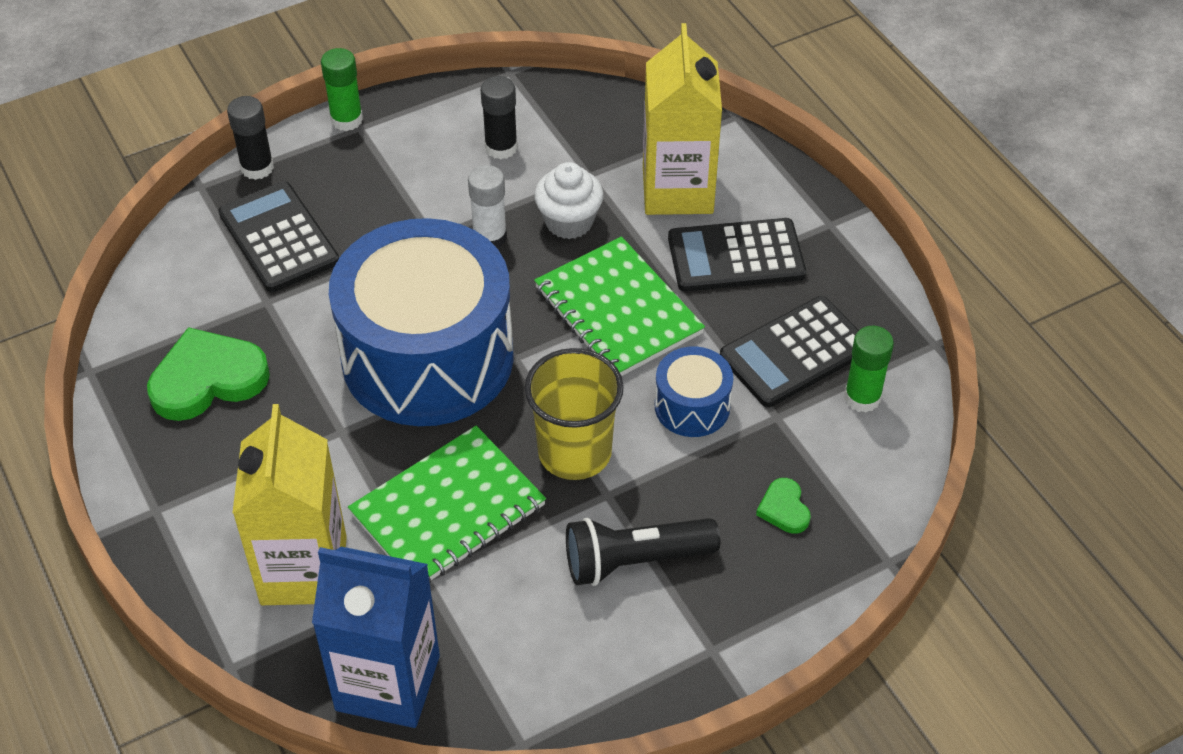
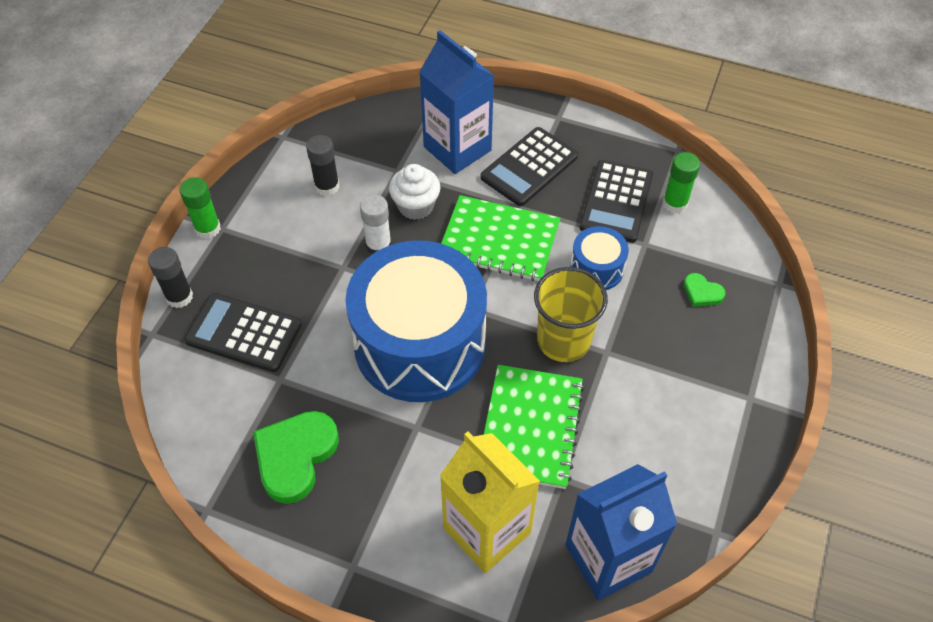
camera: 40 degrees left, 5 degrees up
(634, 561) = (660, 379): black flashlight -> none
(677, 190) = (457, 149): yellow carton -> blue carton

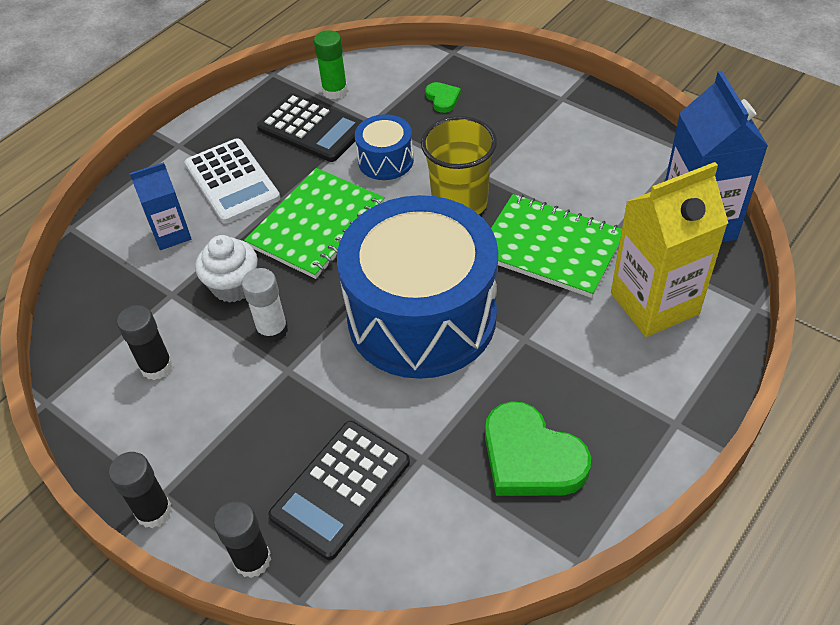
camera: 70 degrees left, 5 degrees down
(208, 228) = (154, 511): green glue stick -> black glue stick
(457, 149) = (171, 234): blue carton -> blue carton, size x0.56
(529, 167) = (232, 181): black calculator -> white calculator
(702, 292) = (443, 99): green heart -> green heart turned 75 degrees counterclockwise

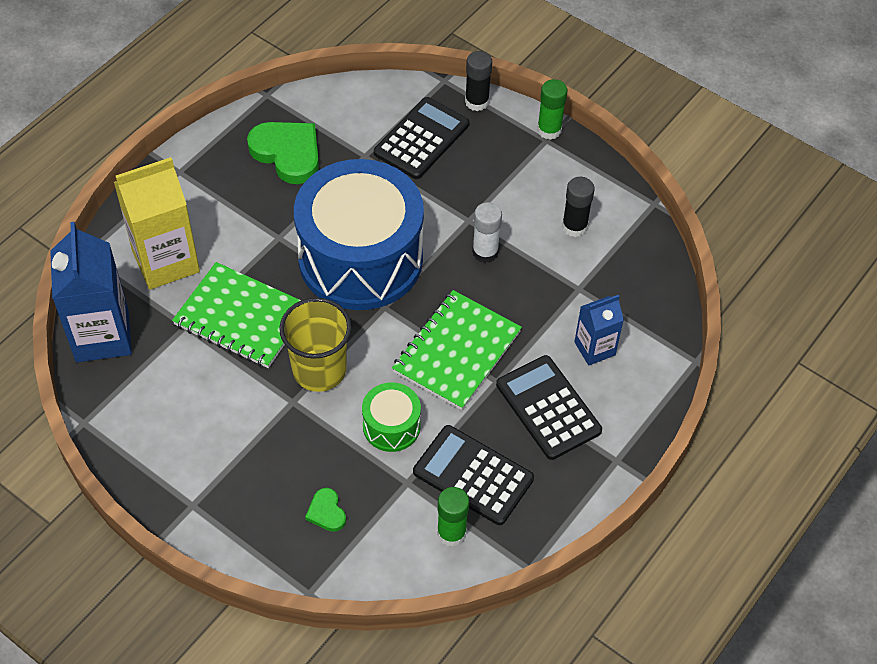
camera: 175 degrees right, 5 degrees up
(154, 511) = (549, 130): black glue stick -> green glue stick
(232, 181) = (548, 407): white calculator -> black calculator
(233, 286) = (525, 293): white cupcake -> none
(385, 160) = (391, 426): blue drum -> green drum

